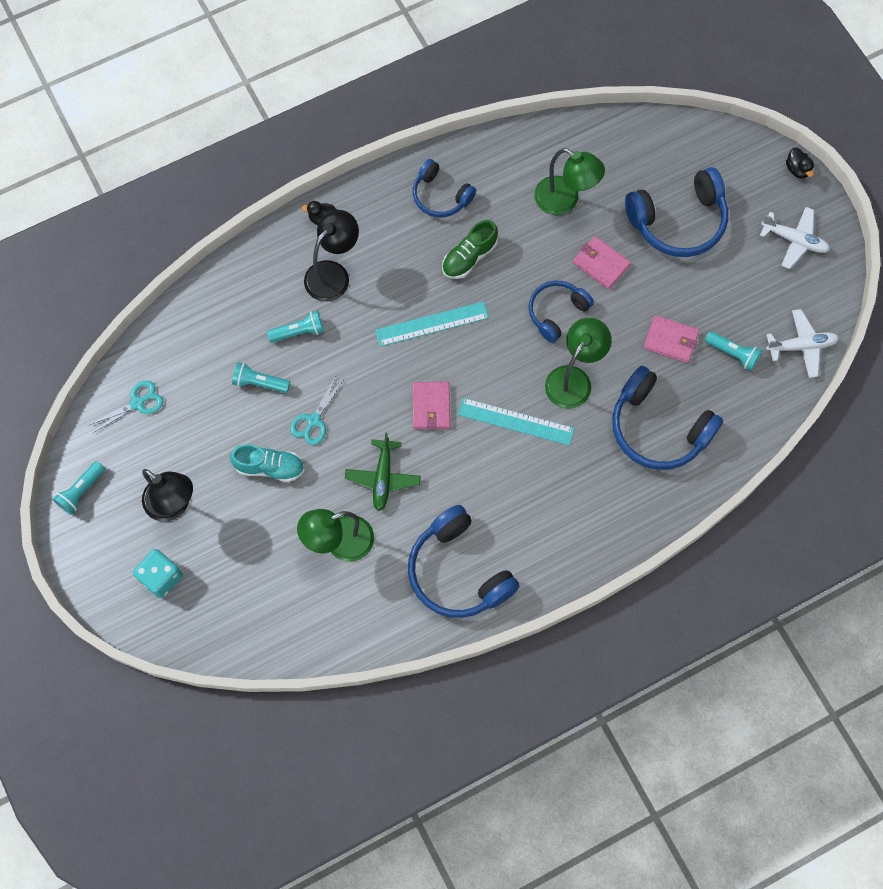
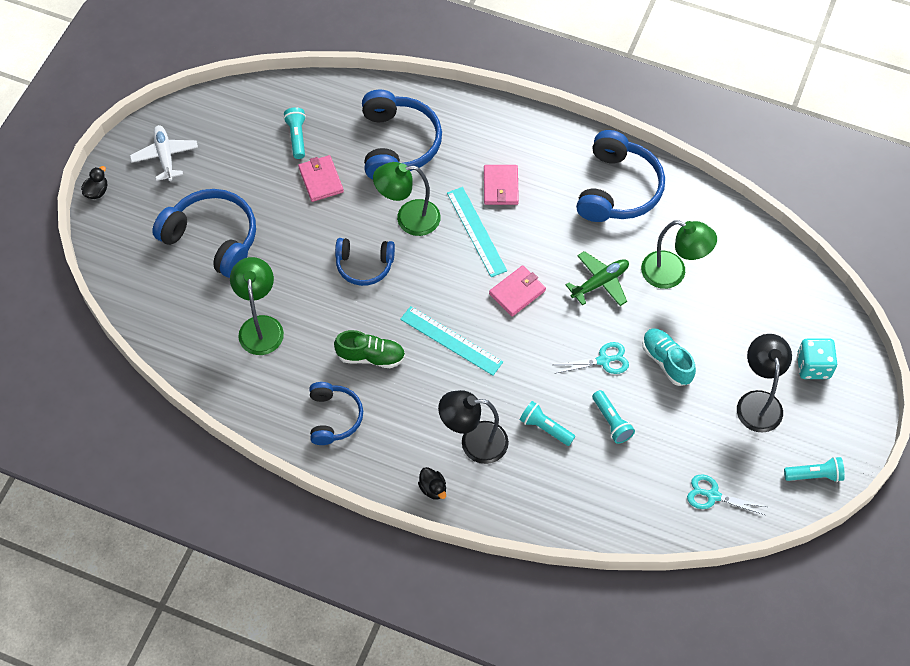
camera: 130 degrees left, 10 degrees down
(601, 264) = (296, 264): pink wallet -> pink wallet (500, 186)
(801, 346) = (253, 101): white plane -> none

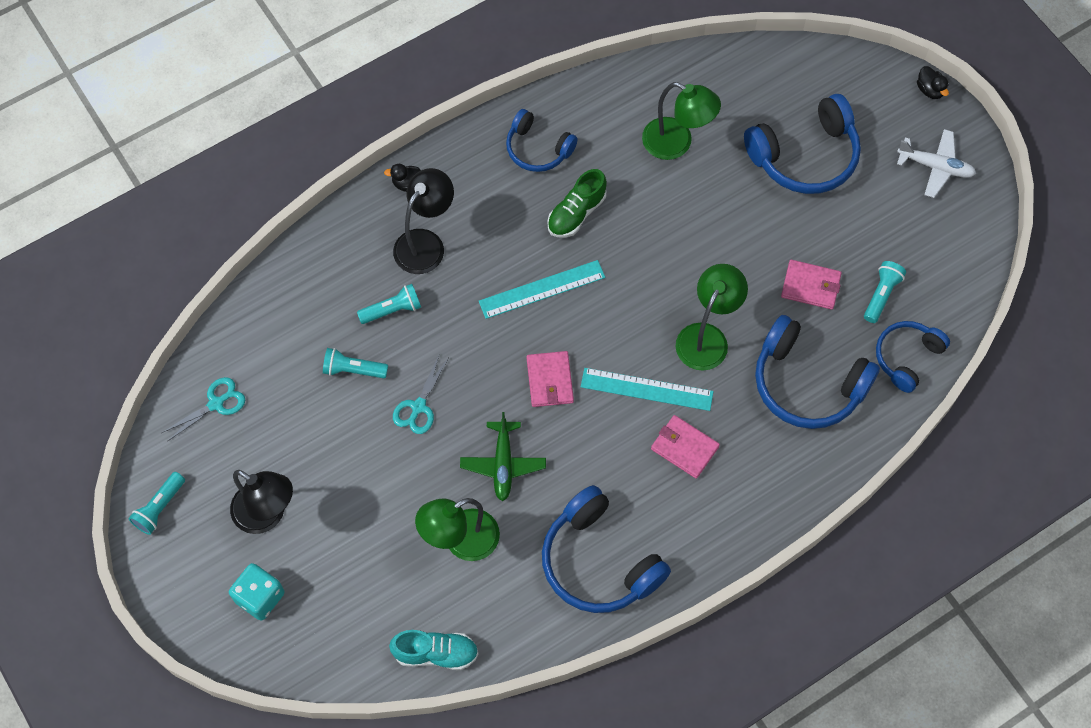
camera: 125 degrees right, 5 degrees up
(297, 137) = (881, 295): turquoise flashlight -> turquoise flashlight turned 90 degrees counterclockwise
(364, 265) = (680, 266): blue headphones -> blue headphones (907, 357)
(666, 361) = (373, 463): turquoise shoe -> turquoise shoe (436, 653)

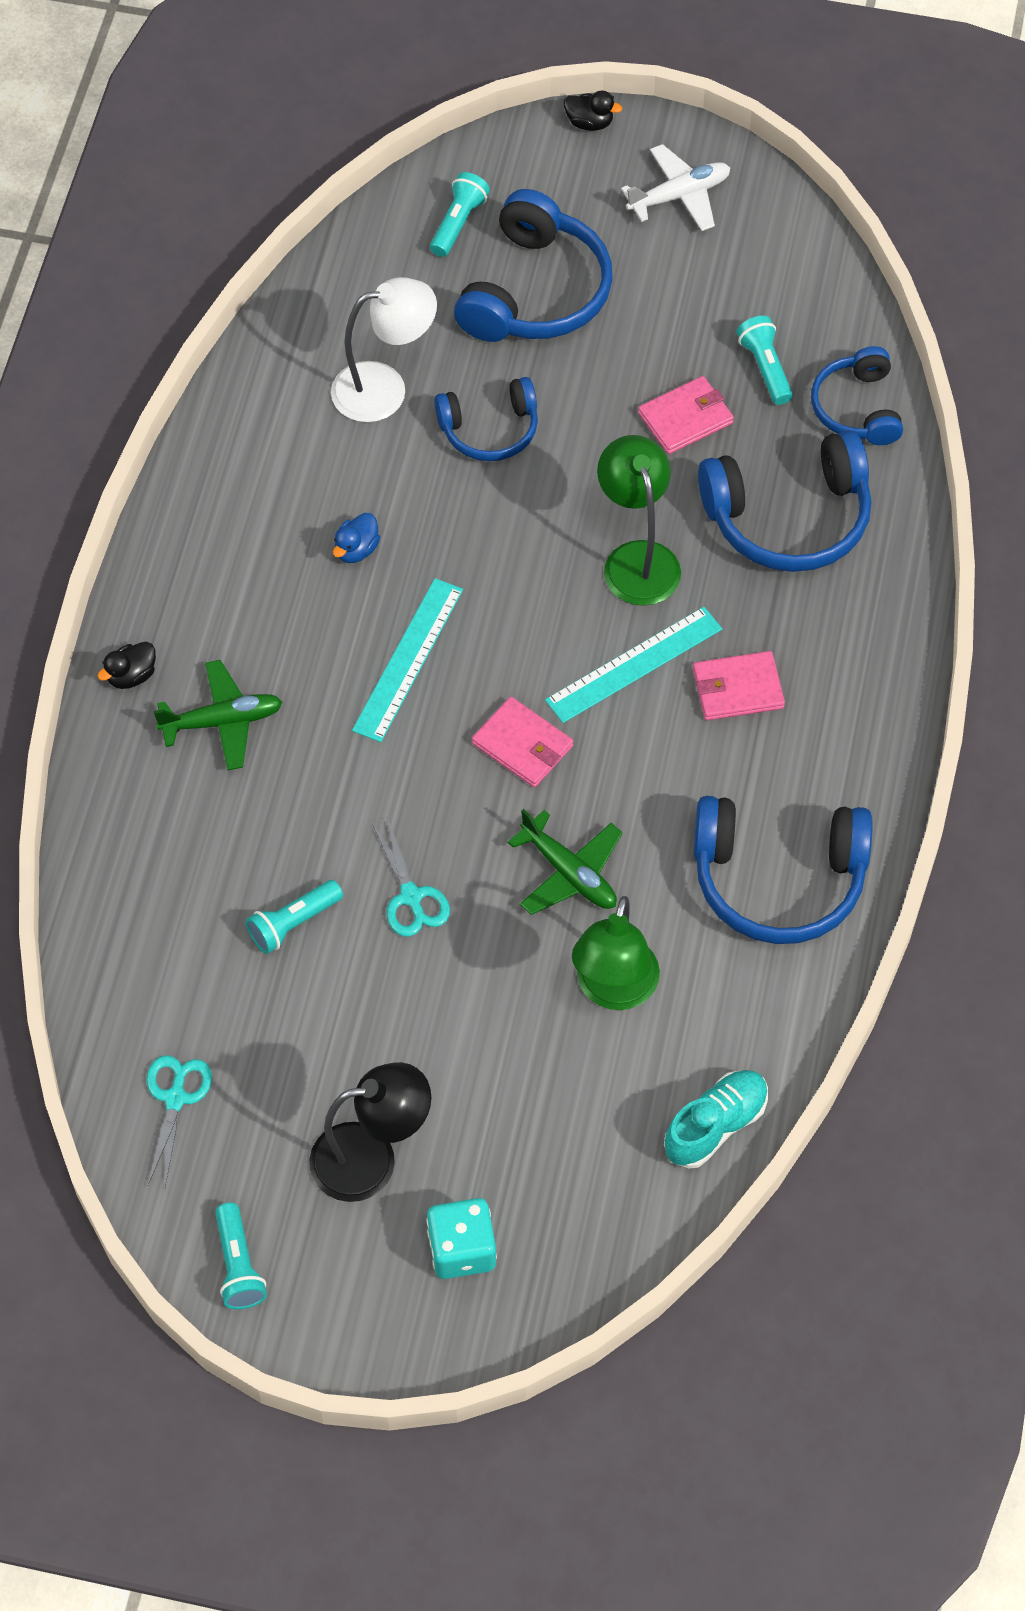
camera: 45 degrees left, 5 degrees down
(392, 310) = (265, 823): turquoise flashlight -> turquoise flashlight (458, 223)
(425, 243) = (222, 721): black lamp -> green plane
(538, 149) = (237, 517): blue headphones -> blue headphones (490, 429)
(576, 213) = (356, 549): green shoe -> blue duck
(676, 143) = (385, 388): green lamp -> white lamp

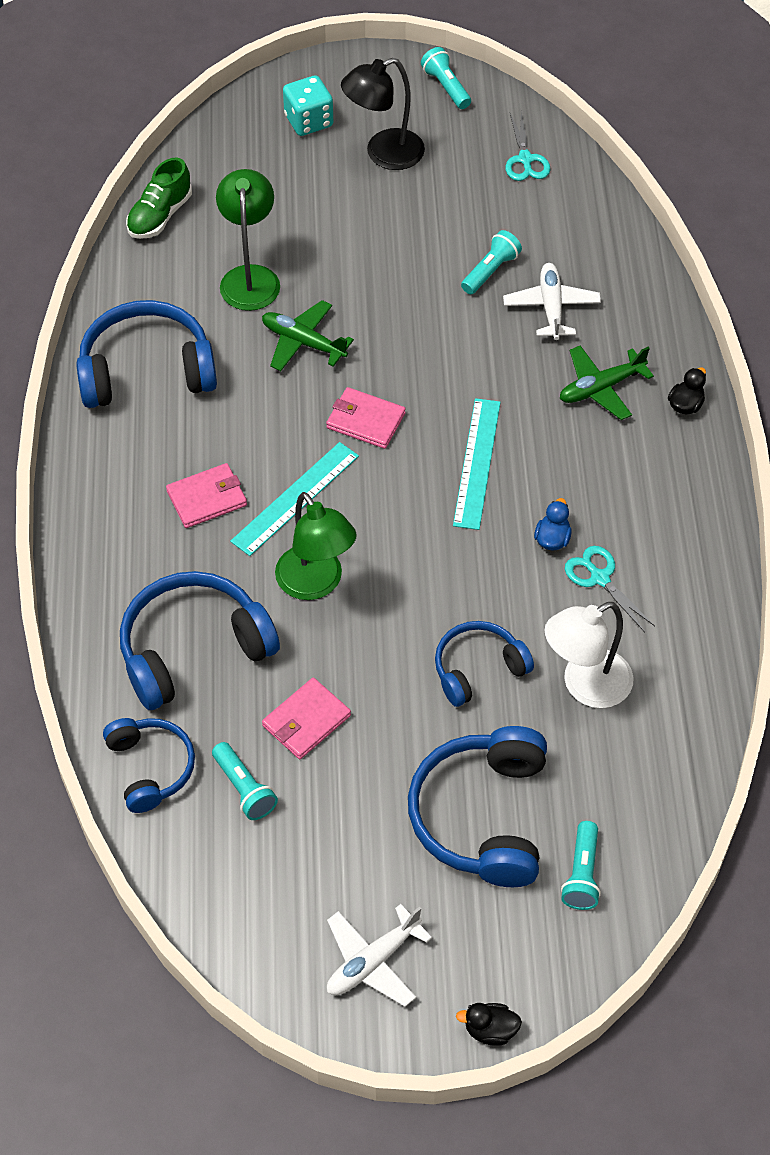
camera: 165 degrees right, 5 degrees down
(236, 849) = (551, 307): none -> white plane
(411, 897) = (413, 304): turquoise scissors -> turquoise scissors (599, 578)
(715, 1125) = (160, 216): turquoise shoe -> green shoe

